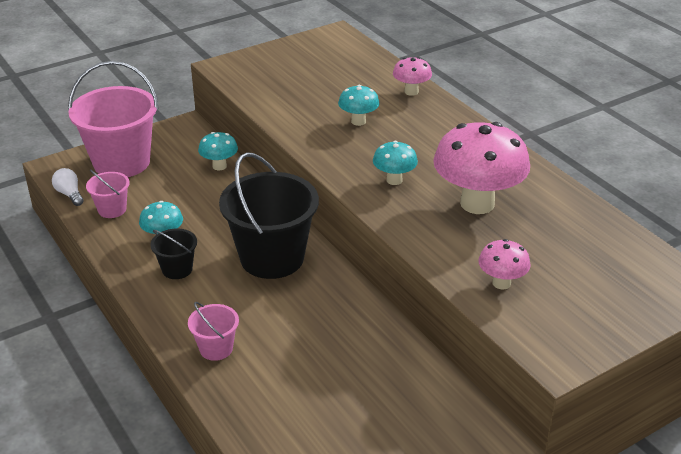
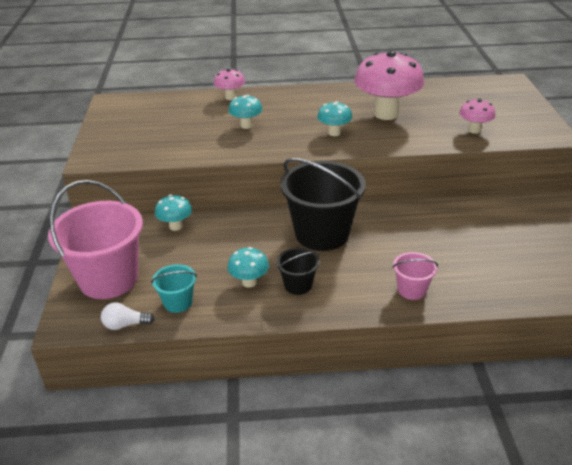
camera: 60 degrees left, 0 degrees up
(112, 209) = (178, 302): pink bucket -> turquoise bucket

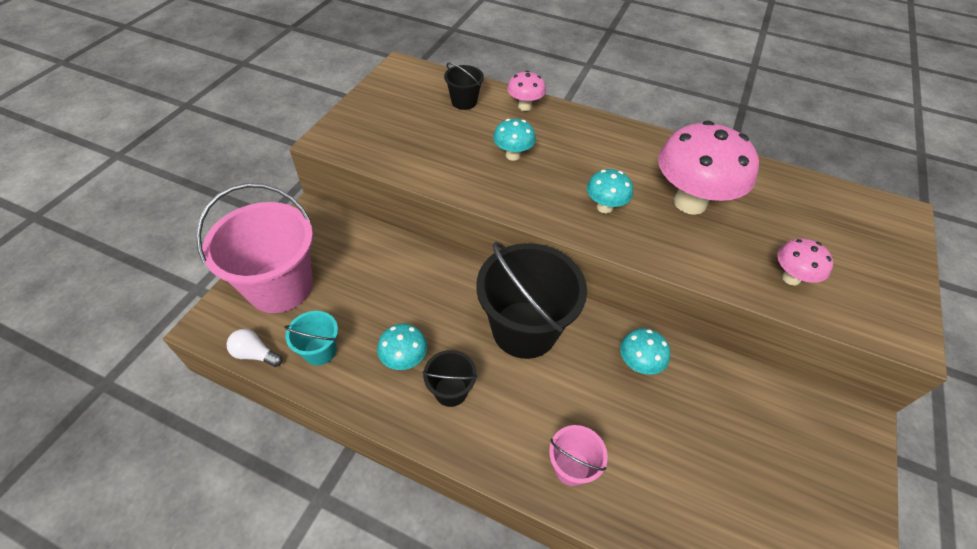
camera: 25 degrees right, 15 degrees up
(175, 226) = (384, 247): turquoise mushroom -> turquoise mushroom (638, 364)
(181, 107) = (464, 102): none -> black bucket

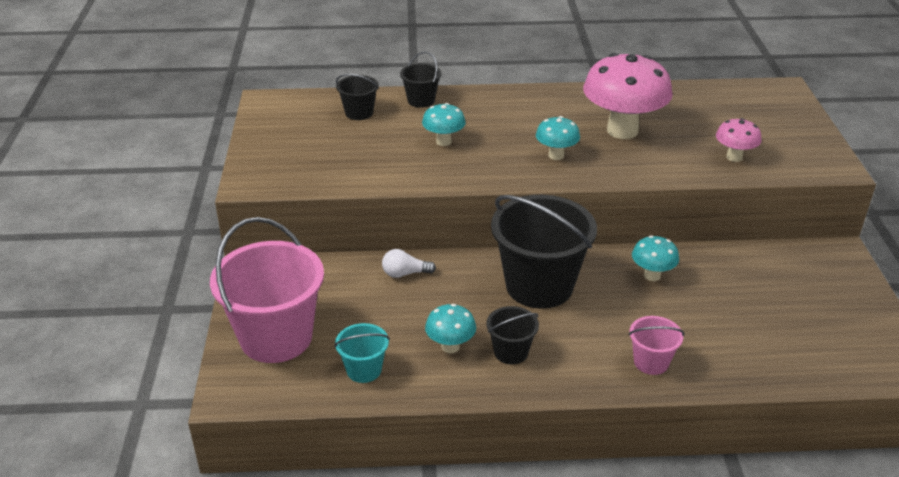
camera: 25 degrees left, 15 degrees down
(255, 354) = (301, 396): white light bulb -> white light bulb (405, 273)
(524, 106) = (421, 100): pink mushroom -> black bucket

